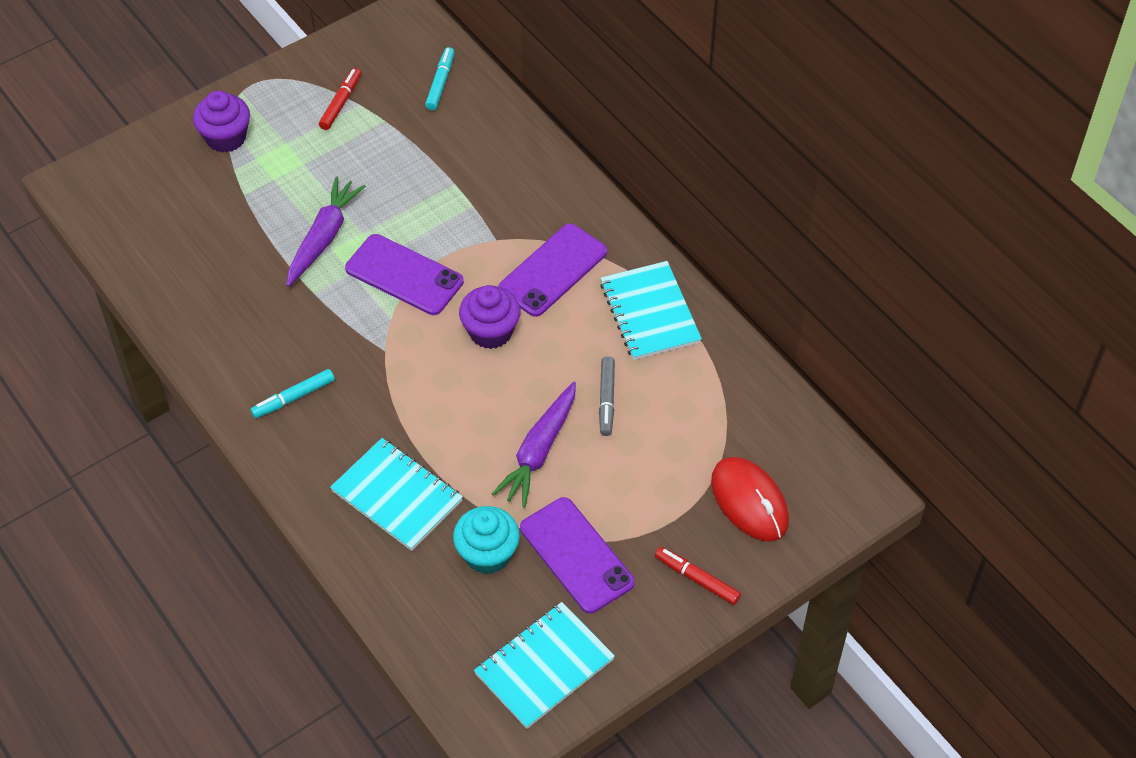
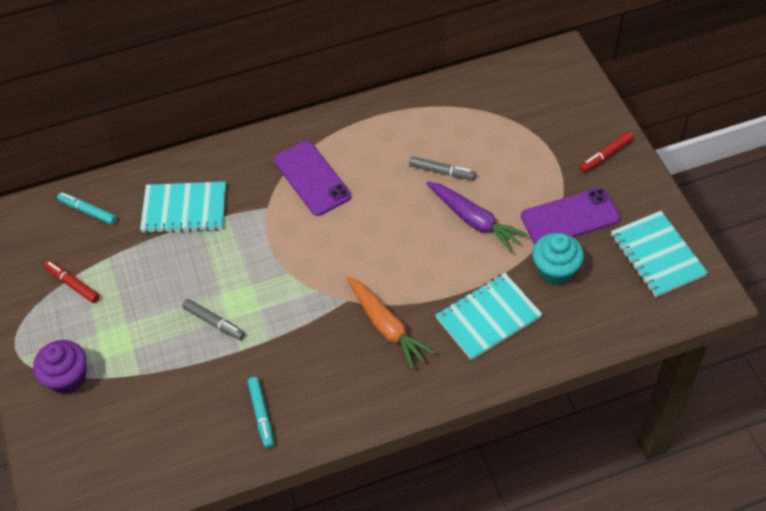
camera: 70 degrees left, 0 degrees up
(294, 397) = (371, 372): turquoise marker -> turquoise marker (261, 414)
(324, 237) = (214, 322): purple carrot -> grey marker
(358, 398) = (387, 327): none -> orange carrot
(404, 275) = (277, 273): purple phone -> none
(490, 332) = (355, 228): purple cupcake -> none
(650, 312) = (373, 130): turquoise notebook -> turquoise notebook (184, 209)
(749, 501) = (551, 114): red mouse -> none

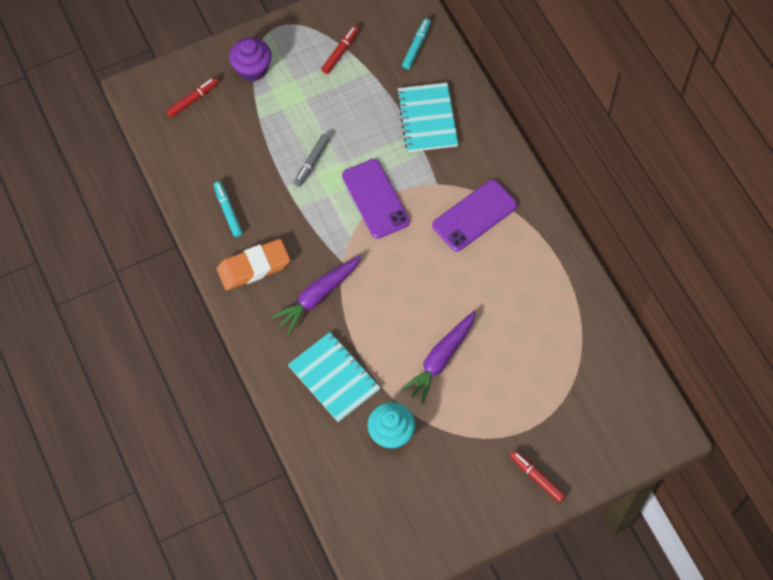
camera: 80 degrees right, 10 degrees up
(93, 448) = (192, 100): none -> red marker
(261, 414) = (228, 212): turquoise marker -> turquoise marker turned 90 degrees clockwise
(340, 390) = (253, 267): none -> orange eraser
(387, 327) = (318, 296): orange carrot -> purple carrot
(441, 172) = (496, 326): grey marker -> none
(570, 218) = (454, 445): purple phone -> purple phone (375, 199)
(657, 255) = (417, 526): turquoise notebook -> none

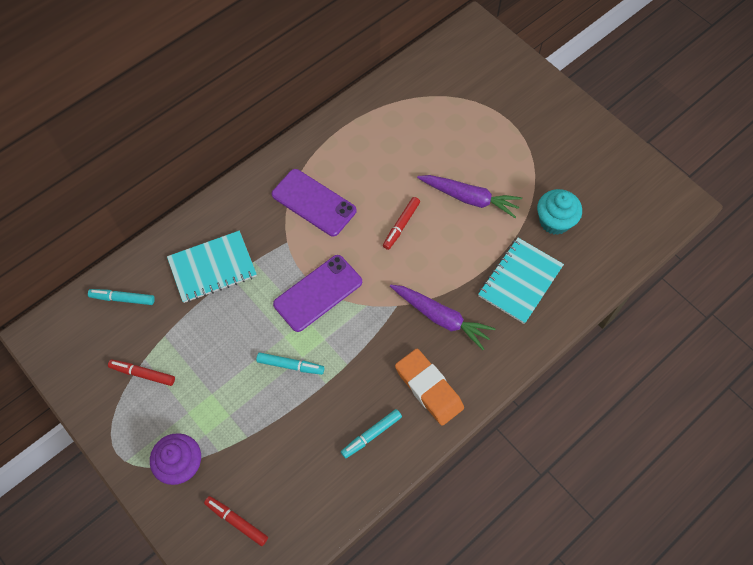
camera: 105 degrees left, 0 degrees up
(312, 162) = (290, 365): grey marker -> turquoise marker
(537, 478) = (549, 106): red marker -> red marker (401, 225)

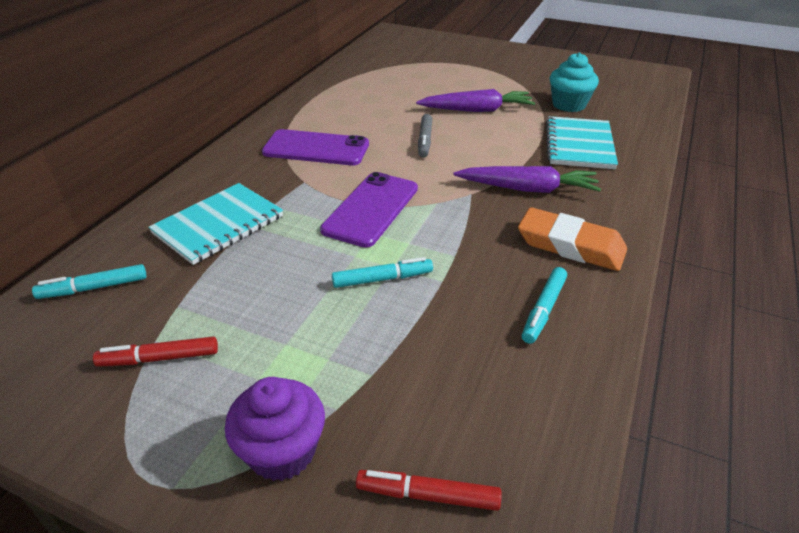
camera: 25 degrees left, 25 degrees down
(401, 225) = (425, 140): red marker -> grey marker

